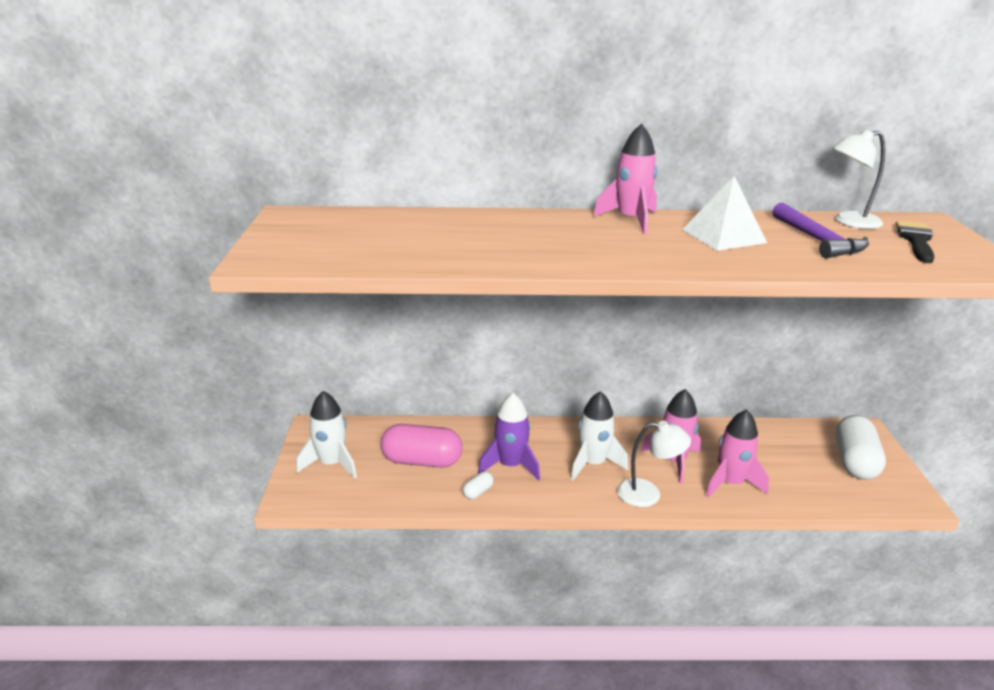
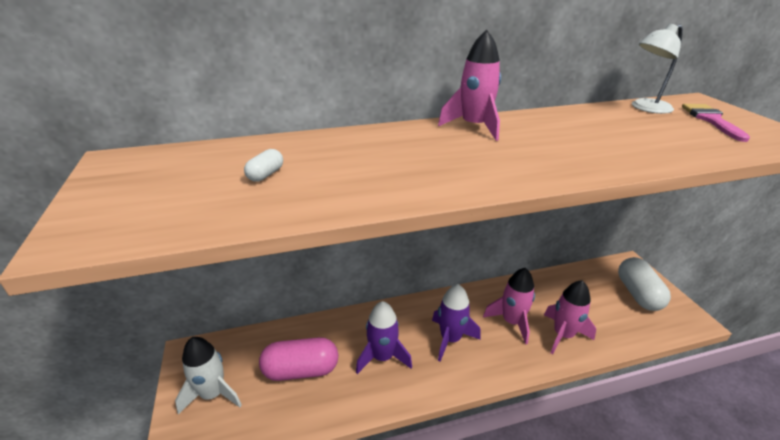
camera: 15 degrees left, 5 degrees up
(478, 492) = (362, 395): white capsule -> white capsule (265, 175)
(593, 464) = (450, 339): white rocket -> purple rocket
(648, 494) = (506, 362): white lamp -> none
(723, 236) = (565, 134): white pyramid -> none
(818, 240) = (642, 129): purple hammer -> none
(916, 240) = (711, 120): black brush -> pink brush

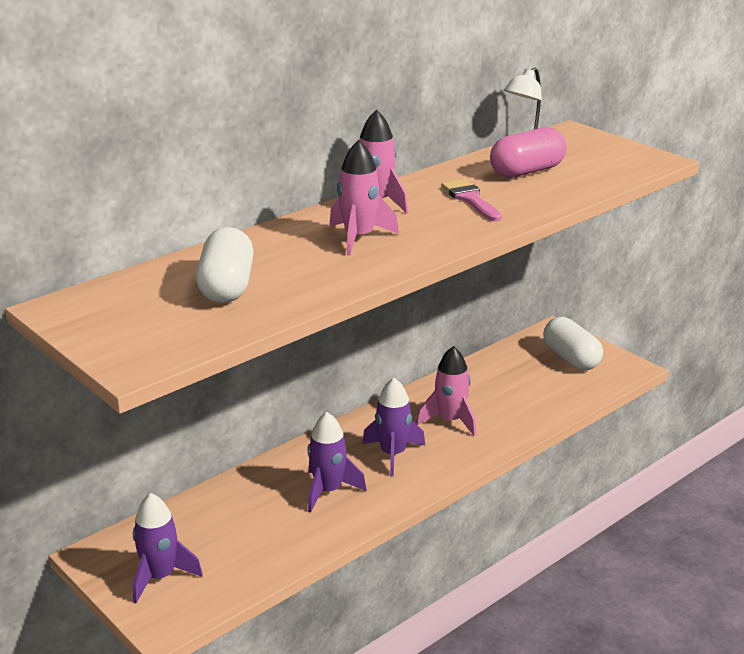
camera: 25 degrees left, 5 degrees down
(213, 394) = (160, 577): white rocket -> purple rocket
(265, 175) = (227, 287): white capsule -> white capsule, size x2.30
(301, 370) = (245, 528): pink capsule -> pink capsule (527, 171)
(563, 335) = (508, 417): pink rocket -> pink rocket (359, 238)
(711, 120) = (586, 153): pink brush -> pink brush (470, 199)

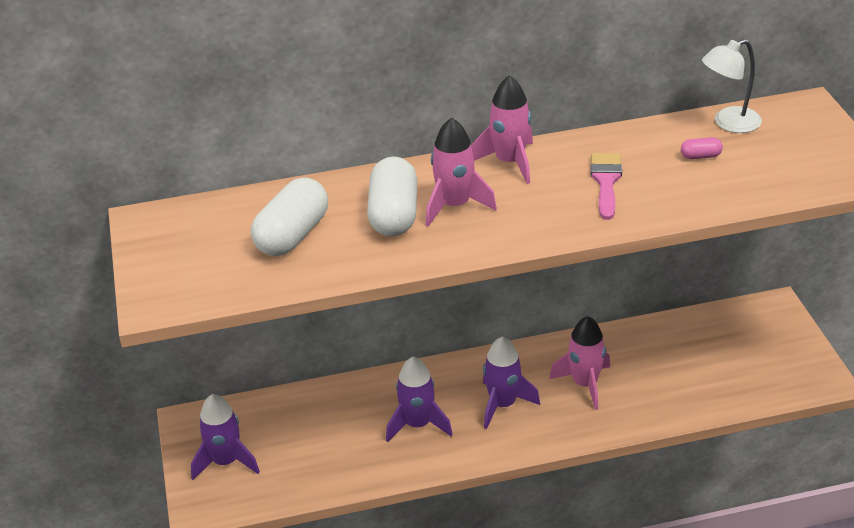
camera: 30 degrees right, 10 degrees up
(527, 171) = (700, 156): pink capsule -> pink capsule, size x0.43
(571, 358) = (766, 348): white capsule -> white capsule (394, 215)

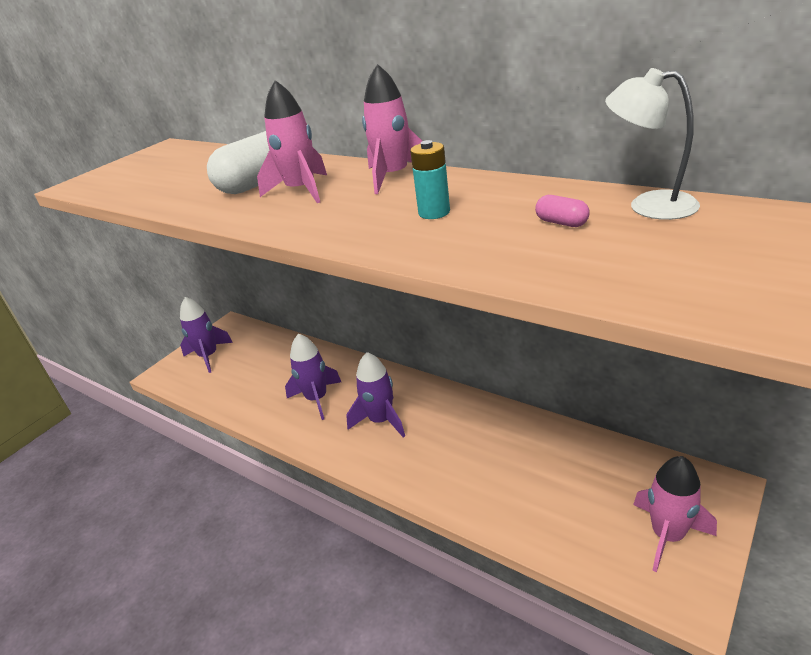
camera: 50 degrees right, 5 degrees down
(292, 235) = (194, 175): white capsule -> none
(585, 384) = (454, 444): pink rocket -> pink rocket (667, 535)
(606, 181) = (434, 212): pink brush -> turquoise battery

